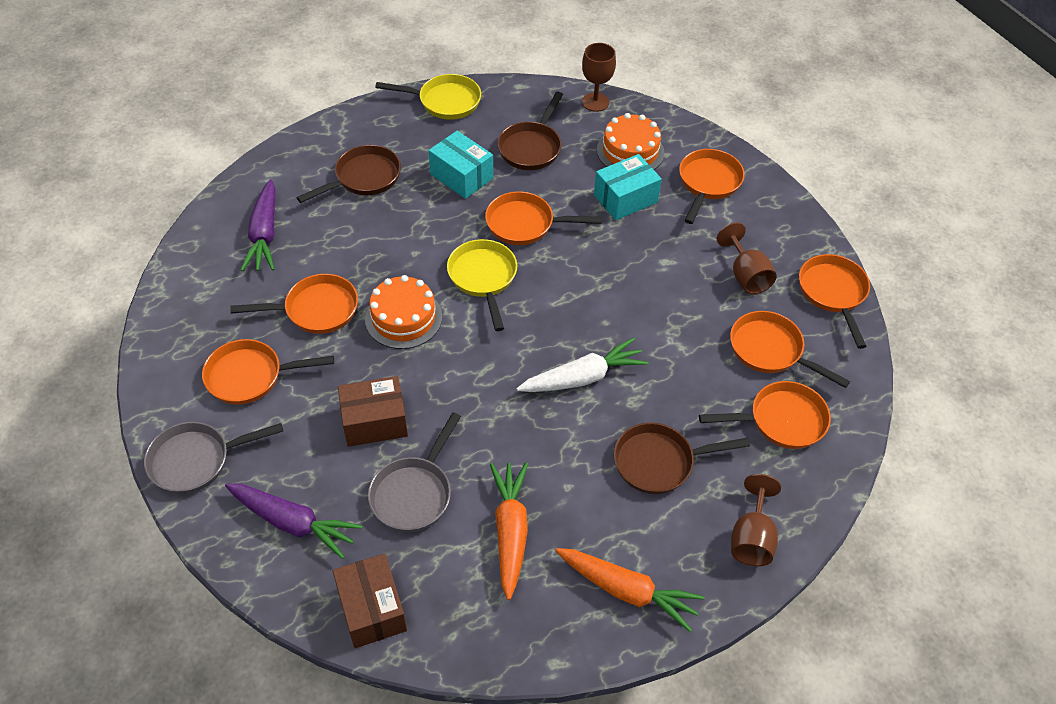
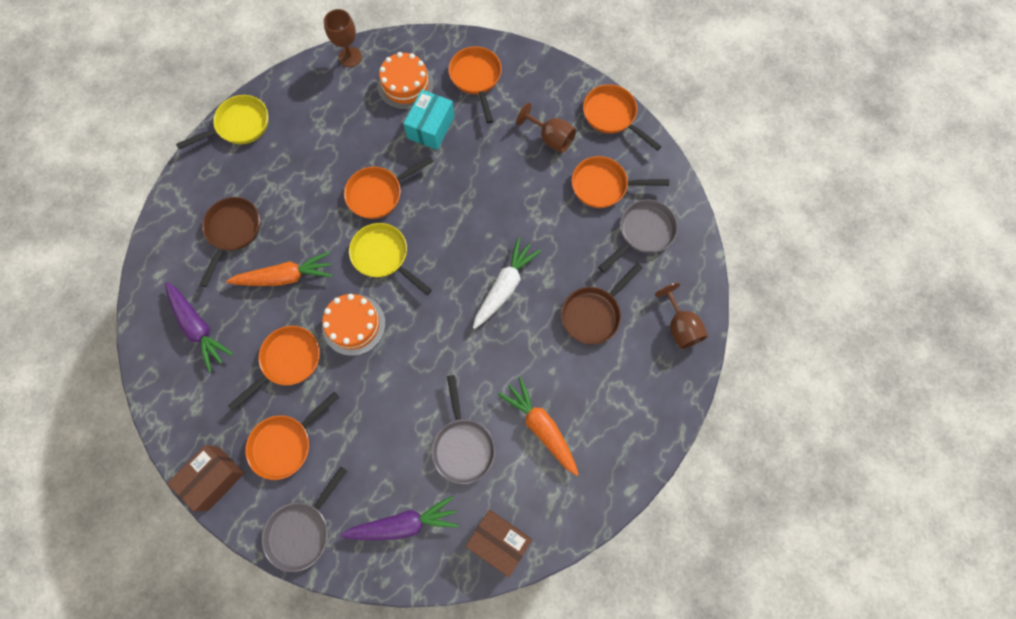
camera: 35 degrees left, 20 degrees up
(375, 422) = (397, 415): brown box -> brown box (214, 478)
(461, 176) = (303, 183): turquoise box -> none
(531, 147) = (334, 126): brown pan -> none
(628, 591) = (636, 414): orange carrot -> orange carrot (286, 276)
(781, 420) = (643, 233): orange pan -> grey pan

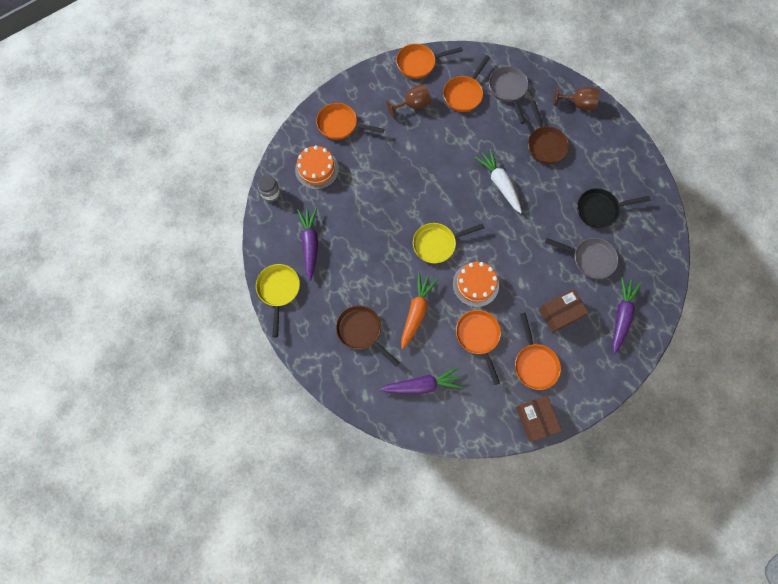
camera: 60 degrees left, 0 degrees up
(302, 530) = (596, 378): grey pan -> none
(310, 126) = (310, 244): none -> purple carrot
(350, 57) = (271, 193): brown goblet -> grey jar
(379, 193) = (389, 225): orange pan -> none
(431, 127) = (360, 170): turquoise box -> none
(499, 541) = (657, 267): brown box -> brown box (560, 313)
(540, 426) = (600, 210): orange carrot -> black pan

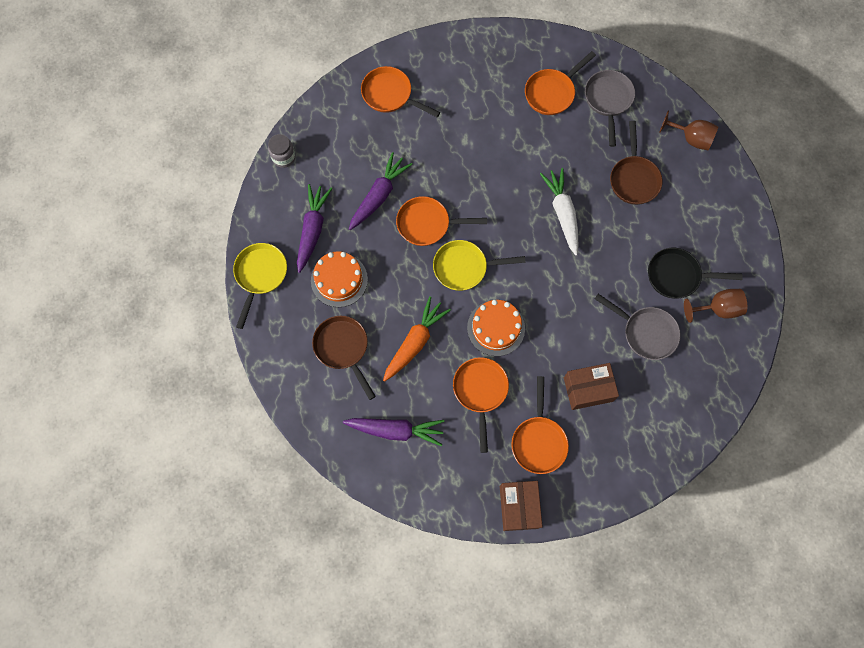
camera: 15 degrees right, 0 degrees up
(317, 169) = (346, 142): orange cake -> orange cake (339, 280)
(412, 105) = (484, 91): brown goblet -> brown goblet (717, 309)
(419, 63) = (507, 42): orange pan -> orange pan (427, 224)
(621, 316) = (663, 411): purple carrot -> purple carrot (379, 195)

